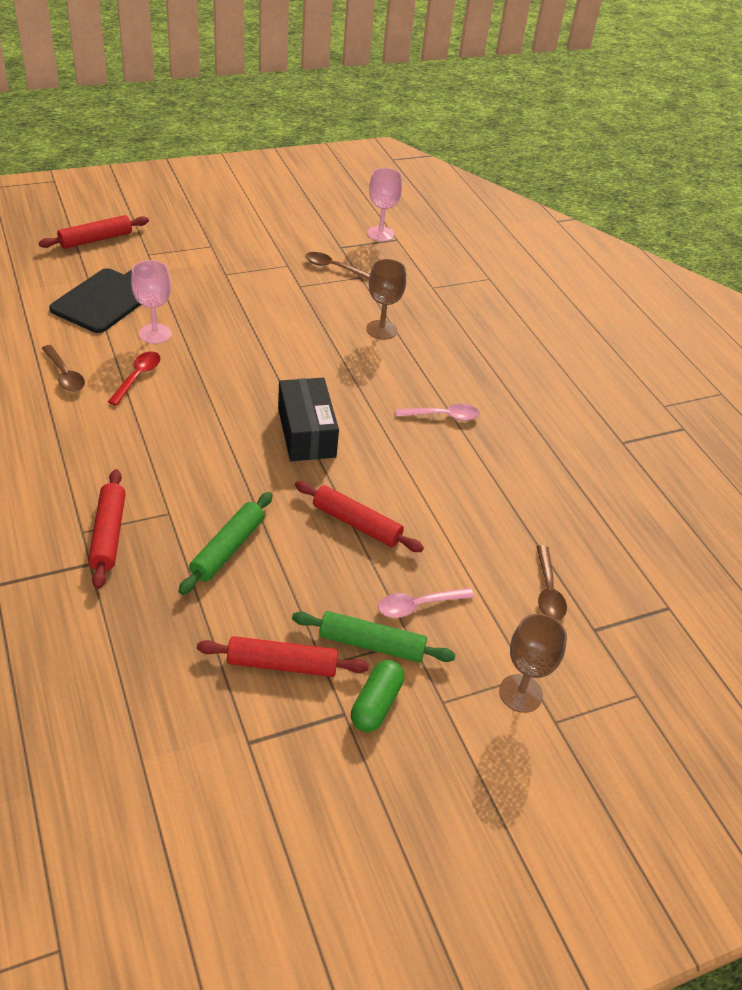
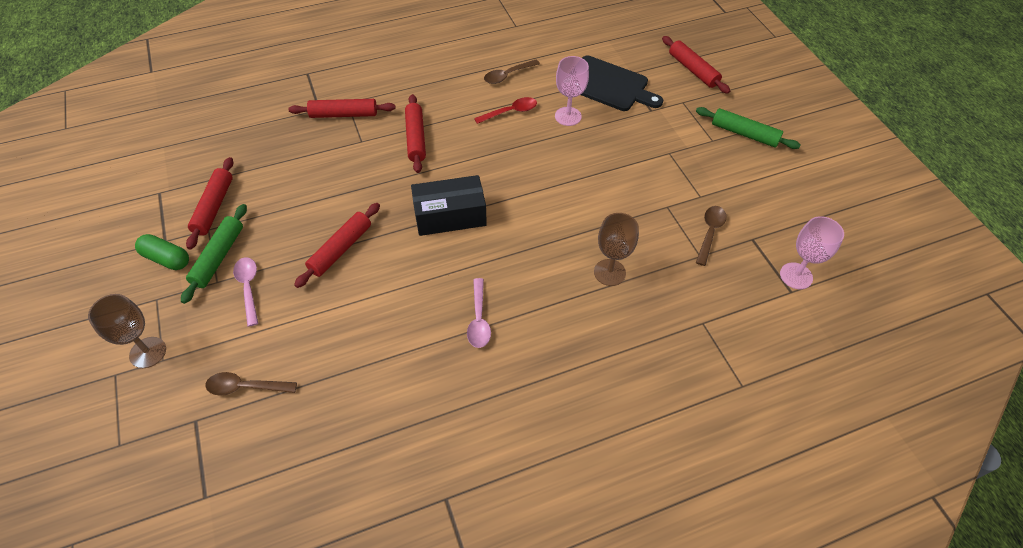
camera: 95 degrees right, 10 degrees up
(138, 377) = (510, 112): red spoon -> red spoon turned 45 degrees counterclockwise
(171, 460) = (415, 138): none -> red rolling pin
(227, 548) = (323, 174): green rolling pin -> green rolling pin (744, 134)

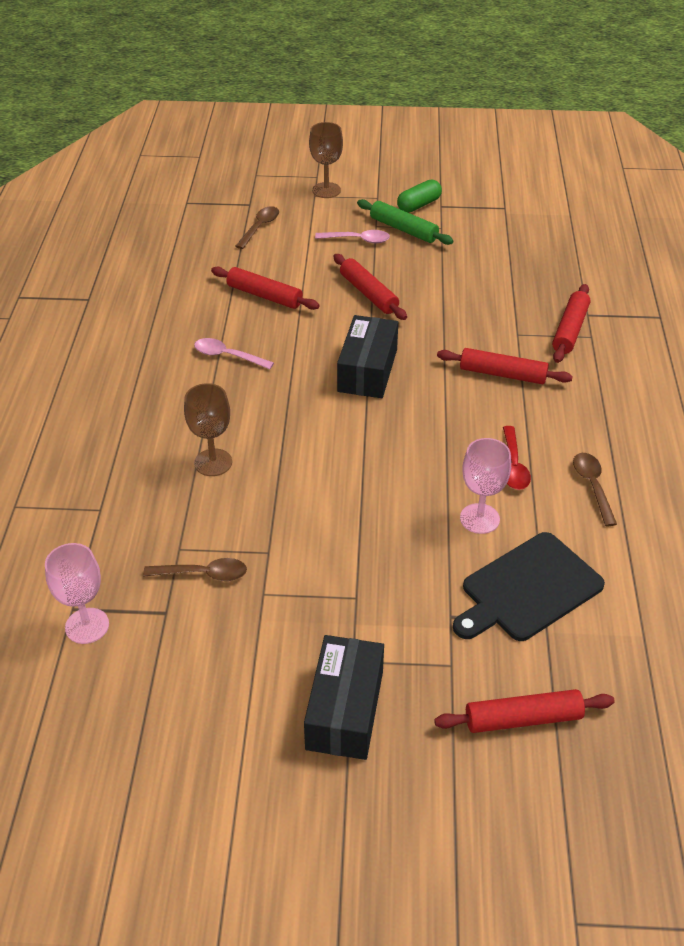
camera: 115 degrees right, 10 degrees down
(214, 207) = (468, 233): red rolling pin -> red rolling pin (265, 295)
(709, 232) = (203, 574): brown spoon -> brown spoon turned 45 degrees counterclockwise
(744, 134) = (345, 710): green rolling pin -> black box

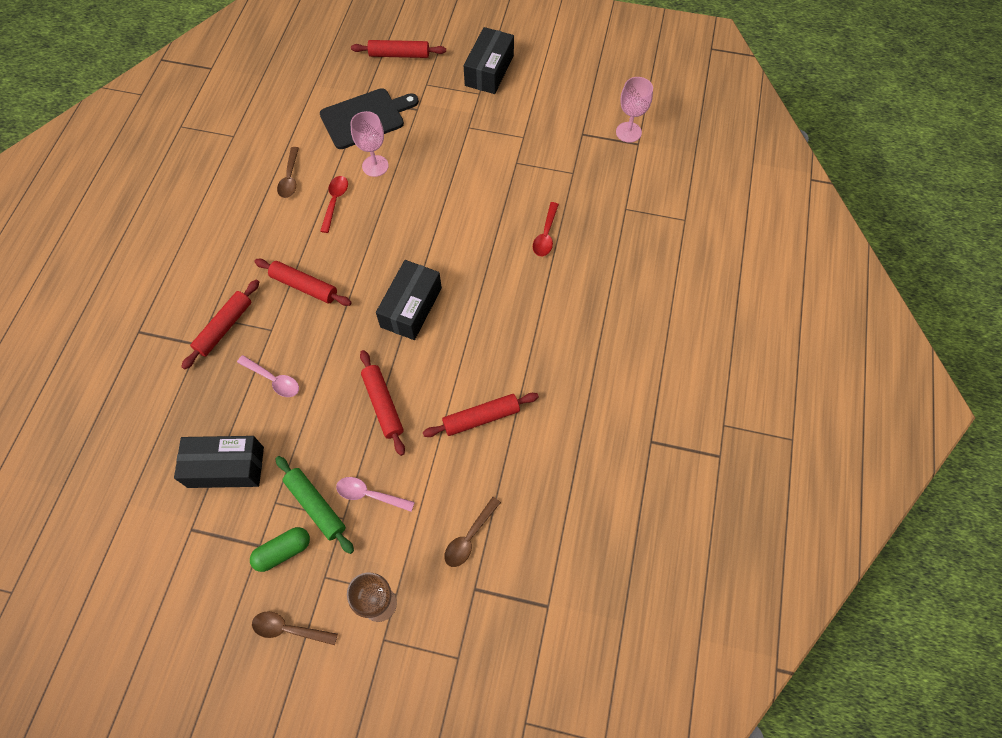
camera: 170 degrees left, 20 degrees up
(203, 574) = (558, 154): brown spoon -> brown spoon (289, 629)
(213, 462) = (546, 235): brown goblet -> red spoon
(227, 356) = (524, 342): pink spoon -> pink spoon (273, 380)
(265, 295) = (481, 418): red rolling pin -> red rolling pin turned 60 degrees counterclockwise
(498, 241) = (226, 467): none -> black box

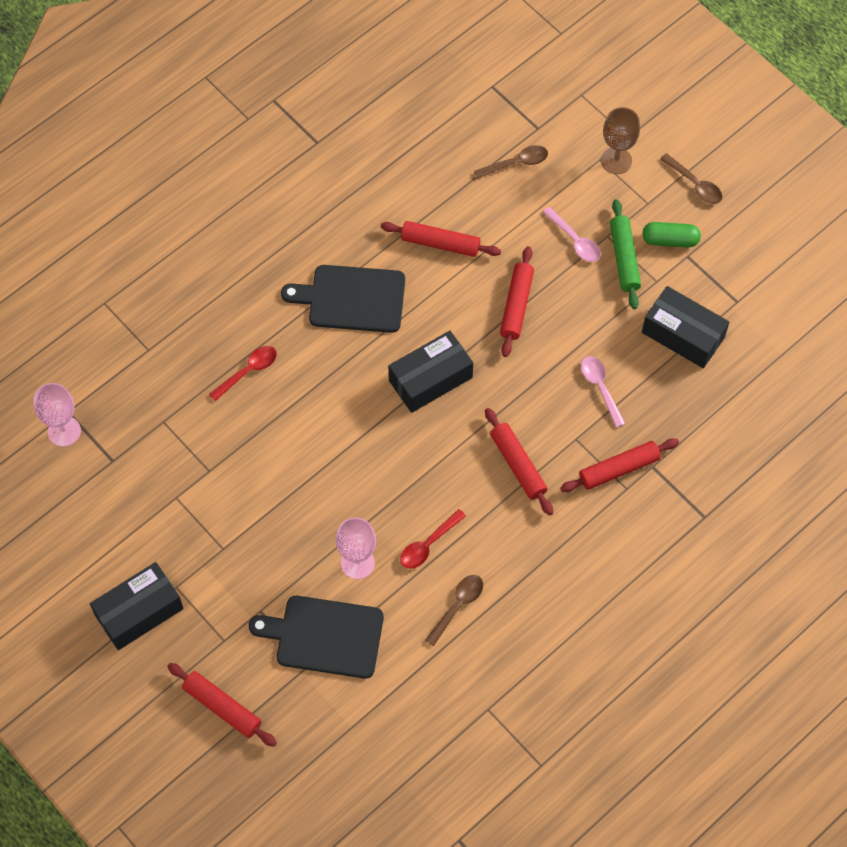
camera: 145 degrees left, 0 degrees up
(515, 330) = (352, 299): none -> black cutting board

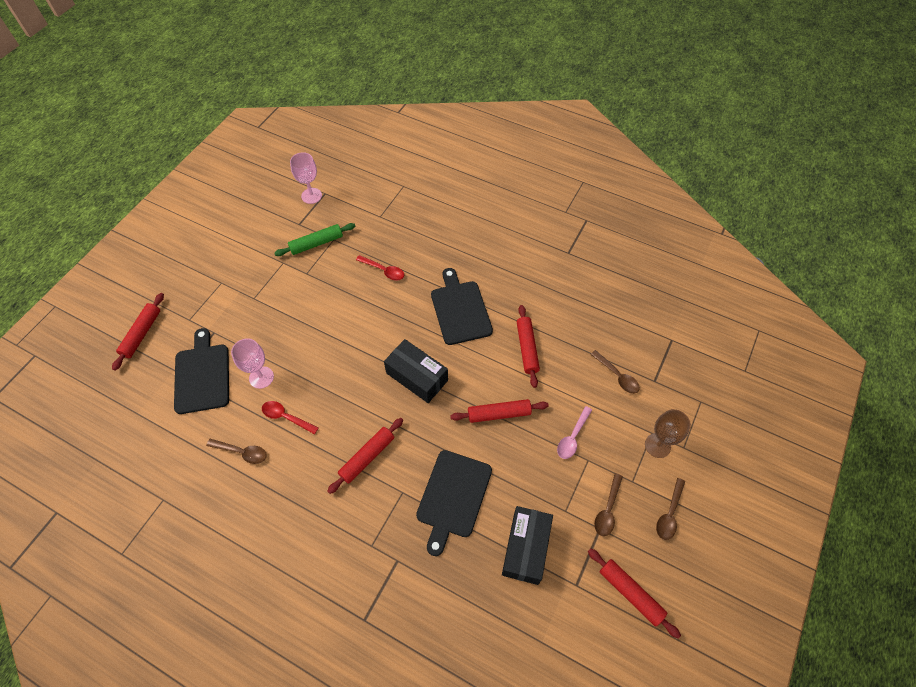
camera: 70 degrees right, 5 degrees down
(139, 612) = (200, 270): black box -> none
(600, 387) = (453, 497): pink spoon -> black cutting board
(619, 469) = (386, 534): red rolling pin -> red rolling pin (630, 593)
(624, 258) = (574, 479): green rolling pin -> green rolling pin (316, 243)
(670, 240) = (607, 510): green capsule -> brown spoon

